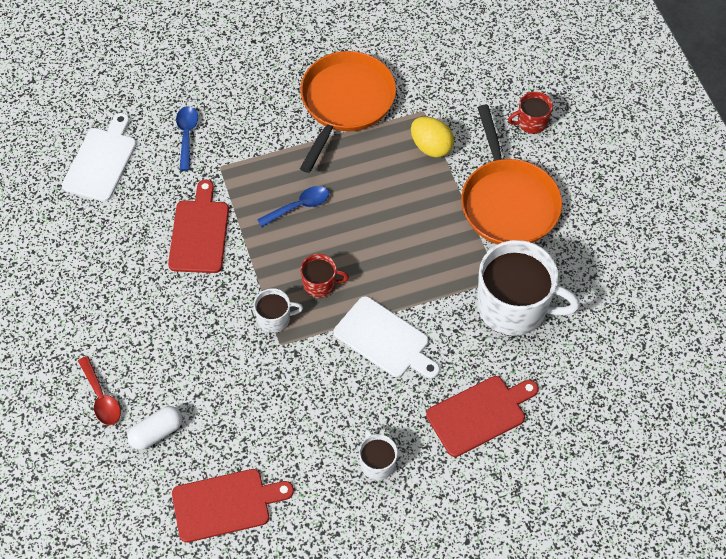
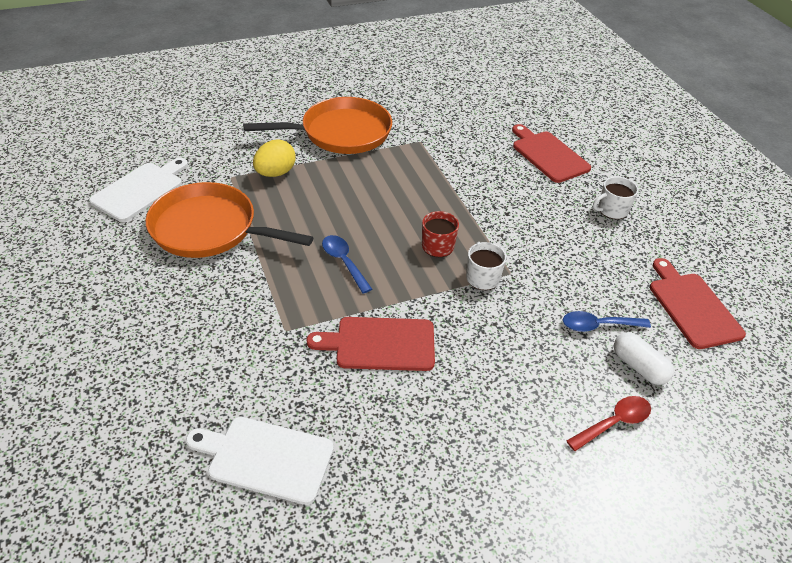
camera: 95 degrees left, 15 degrees down
(187, 135) = (234, 365): blue spoon -> blue spoon (598, 325)
(385, 339) = (491, 204): white cutting board -> white cutting board (140, 190)
(514, 307) = (445, 134): white mug -> none
(531, 122) = (255, 117): red mug -> none

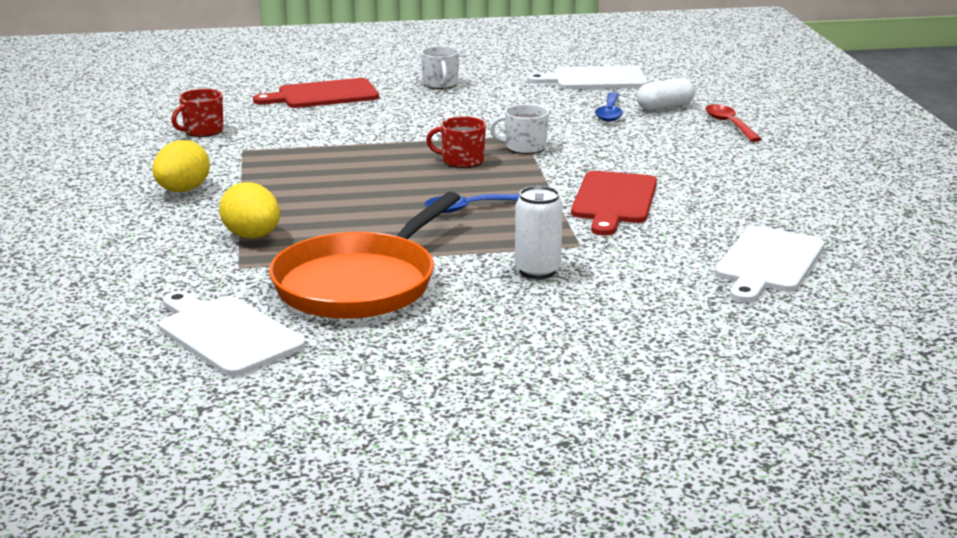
camera: 75 degrees left, 20 degrees down
(235, 311) = (537, 271): none -> white can
(341, 133) = (183, 190): orange pan -> yellow egg
(447, 119) = (202, 131): none -> red mug
(692, 307) = (594, 79): red cutting board -> white cutting board

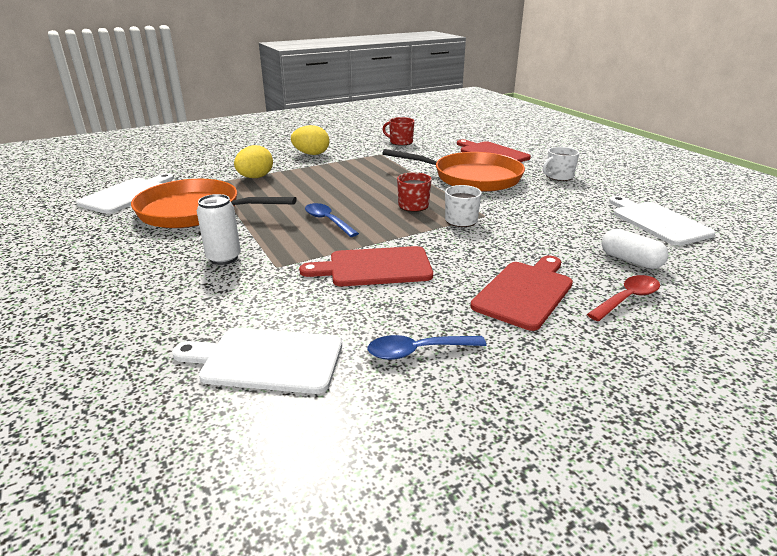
camera: 70 degrees right, 5 degrees up
(401, 120) = (472, 178): none -> orange pan
(610, 113) = (579, 239): blue spoon -> blue spoon (418, 351)
(700, 153) = (525, 292): none -> red cutting board

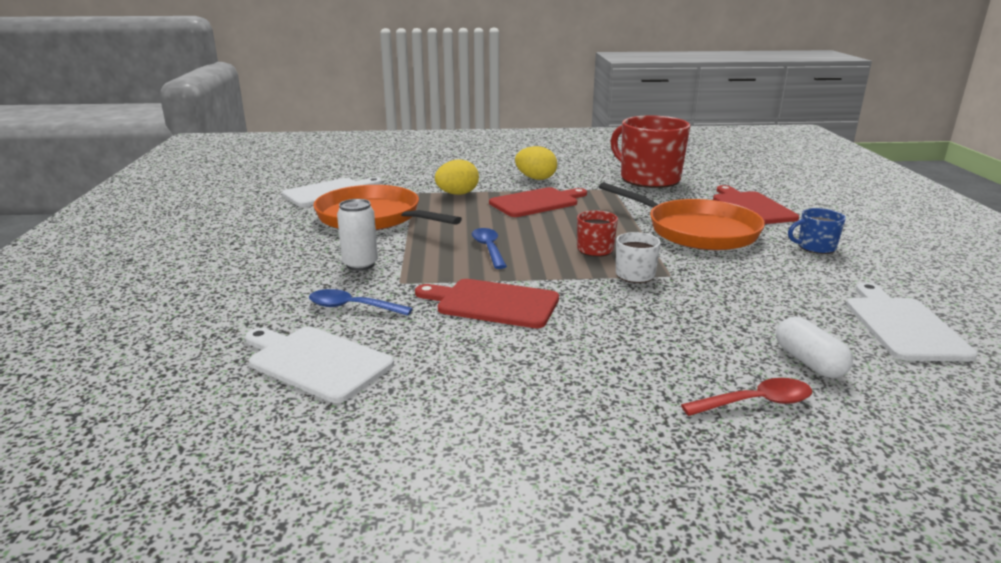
camera: 25 degrees right, 5 degrees down
(400, 142) = (648, 179): red mug -> red mug, size x2.13
(418, 351) = (458, 392): blue spoon -> blue spoon (352, 307)
(525, 292) = (633, 365): red cutting board -> red cutting board (537, 202)
(558, 176) = (815, 247): white mug -> blue mug

